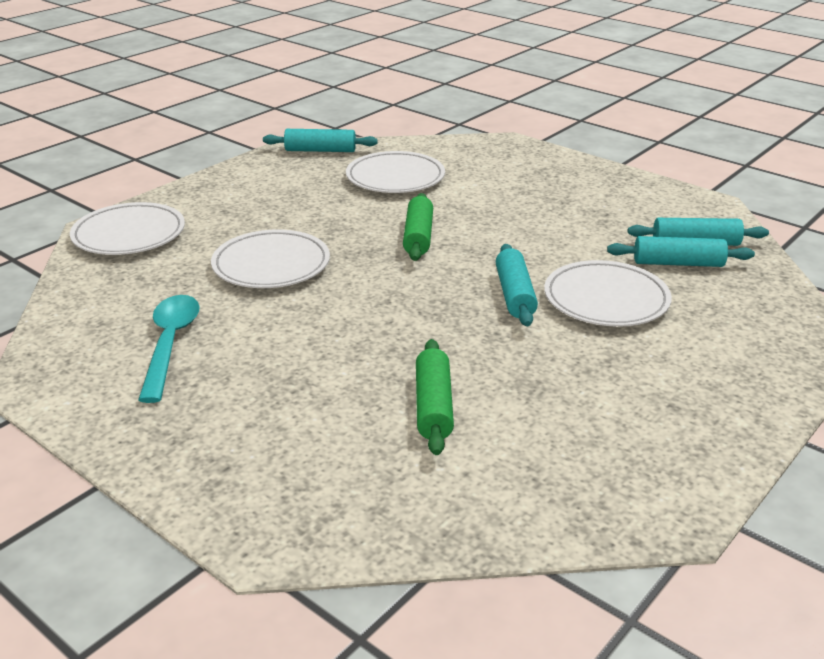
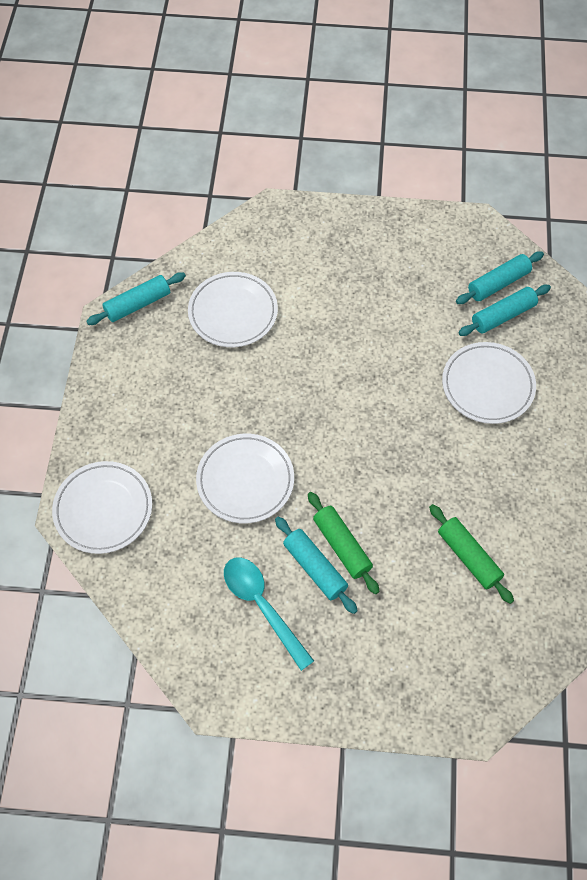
camera: 35 degrees left, 30 degrees up
(418, 236) = (315, 383): green rolling pin -> green rolling pin (341, 546)
(514, 294) = (430, 414): turquoise rolling pin -> turquoise rolling pin (314, 568)

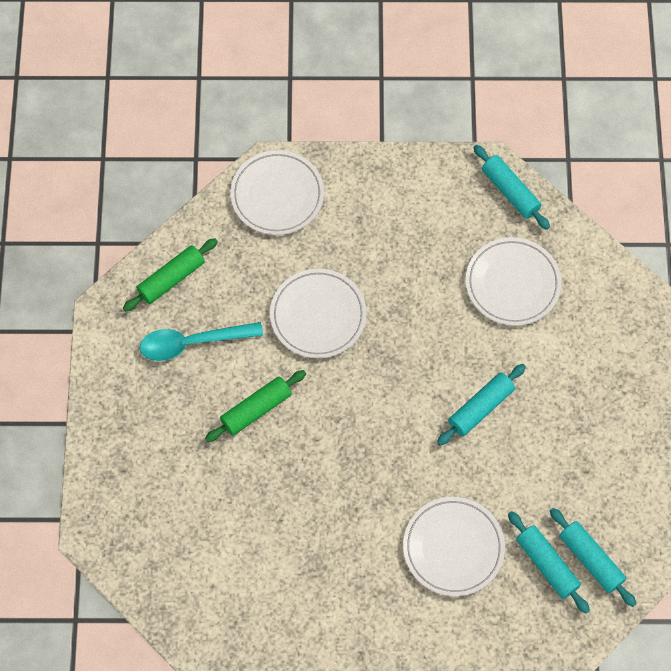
camera: 85 degrees right, 5 degrees up
(262, 605) = (192, 343): turquoise spoon -> turquoise spoon turned 150 degrees counterclockwise
(314, 568) = (232, 386): turquoise rolling pin -> turquoise rolling pin (480, 407)
(469, 557) = (253, 529): green rolling pin -> green rolling pin (171, 279)

